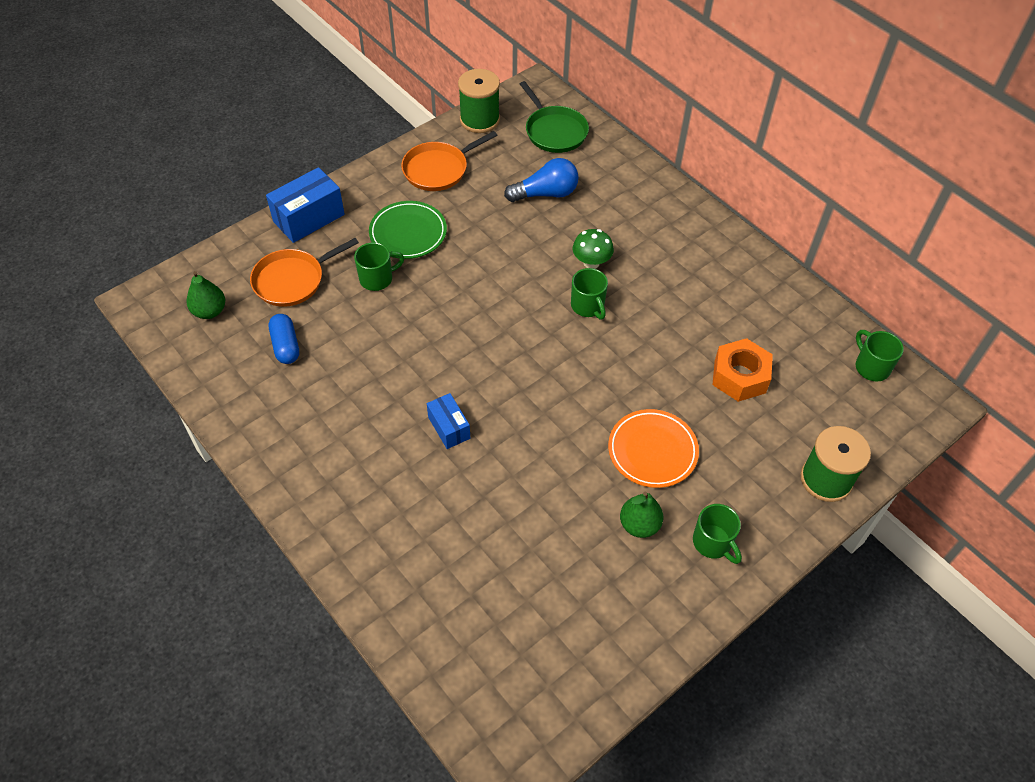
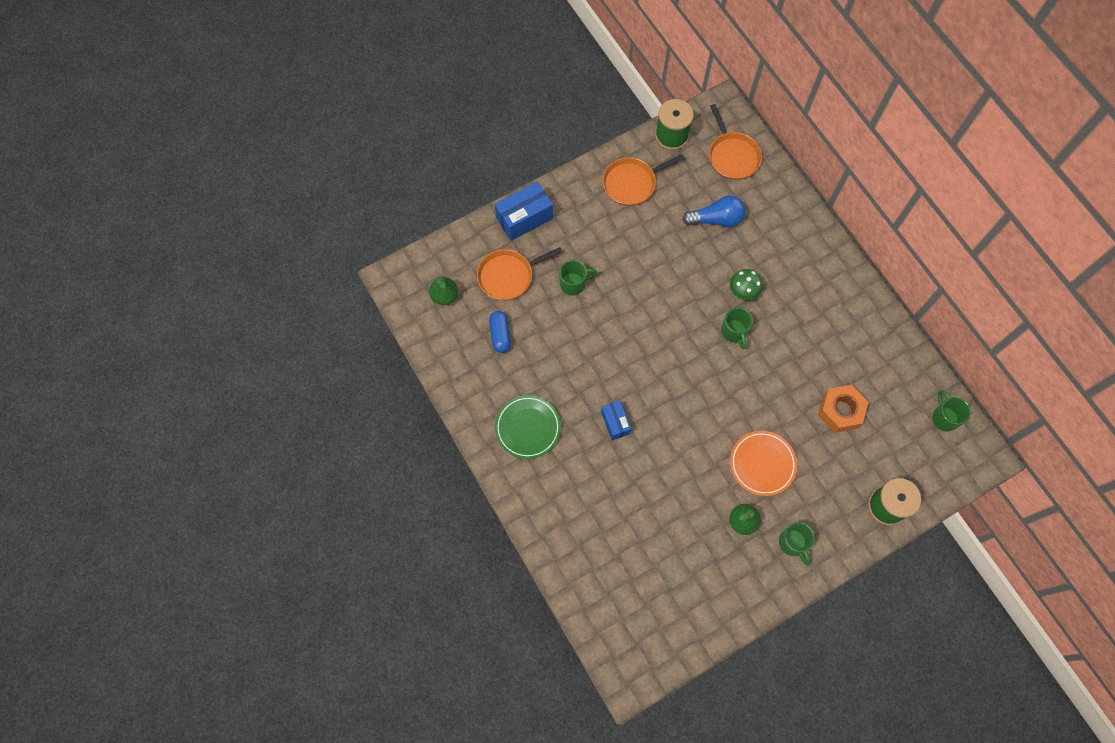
camera: 10 degrees right, 15 degrees up
(408, 233) = (601, 243): green plate -> green plate (528, 428)
(554, 131) = (732, 156): green pan -> orange pan

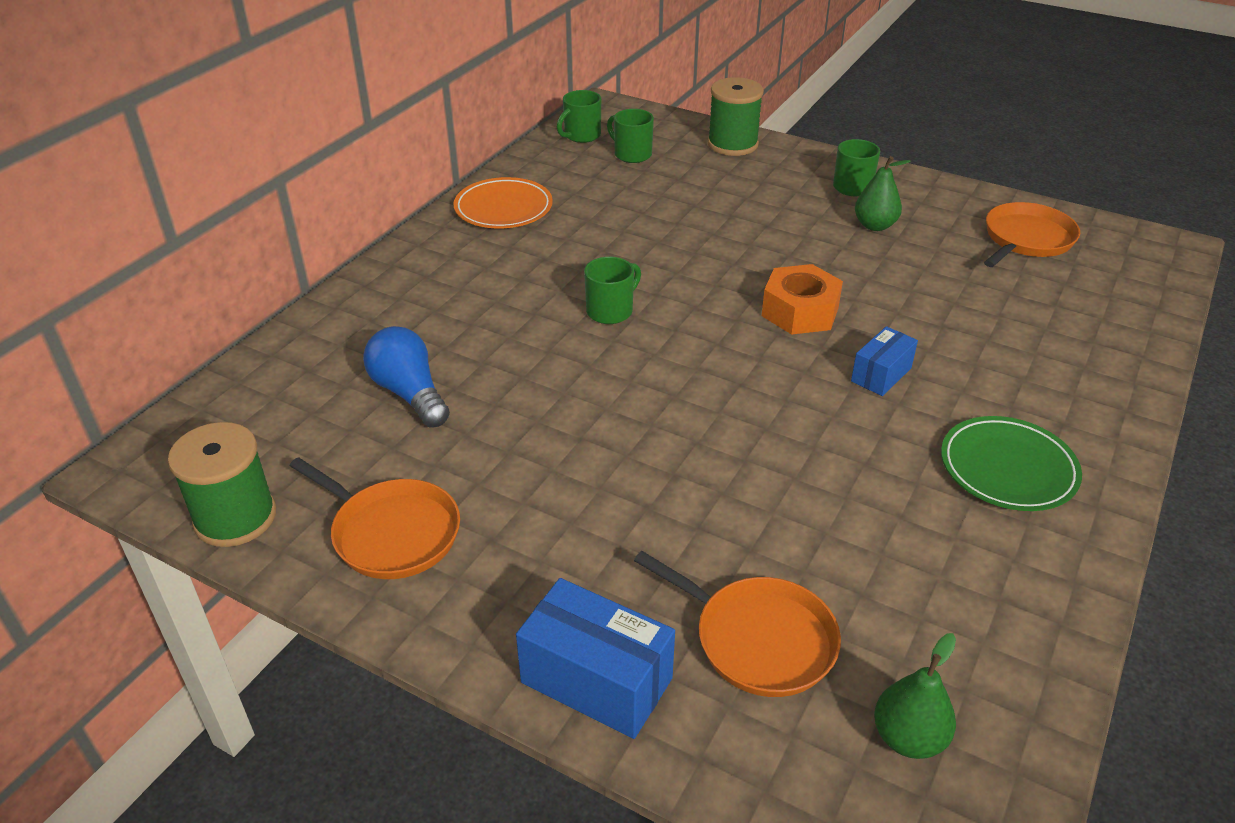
camera: 120 degrees left, 30 degrees down
(500, 335) = (892, 589): blue capsule -> none
(573, 283) = (686, 526): green mug -> green mug (631, 154)
(732, 156) = (252, 418): orange pan -> orange pan (1026, 239)
(743, 291) = (532, 323): green mushroom -> none
(762, 464) = (783, 232): orange plate -> orange plate (503, 208)
(840, 411) = (645, 198): orange nut -> orange nut (800, 311)

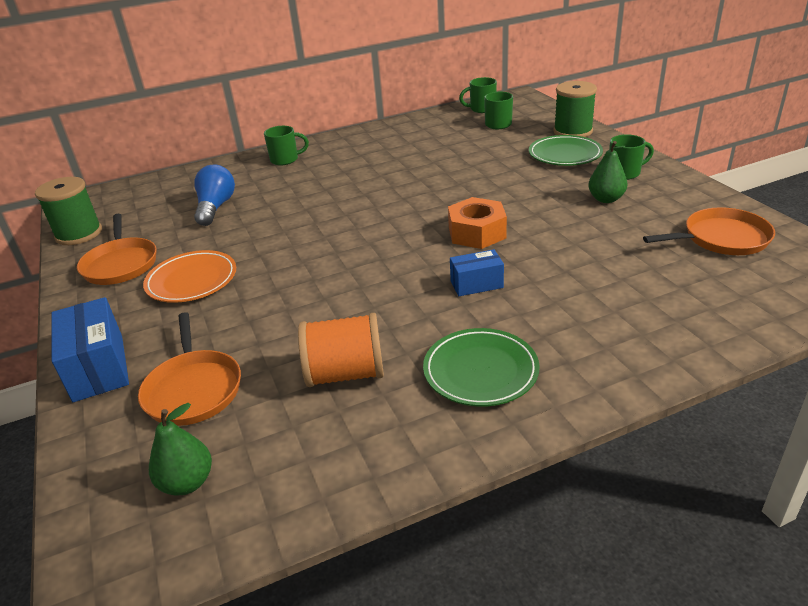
camera: 40 degrees right, 5 degrees down
(503, 208) = (384, 136): orange plate -> orange plate (192, 280)
(611, 311) = (366, 199): green mug -> green mug (285, 160)
(763, 179) = (565, 154): none -> green plate
(892, 535) = (345, 374): none -> orange spool

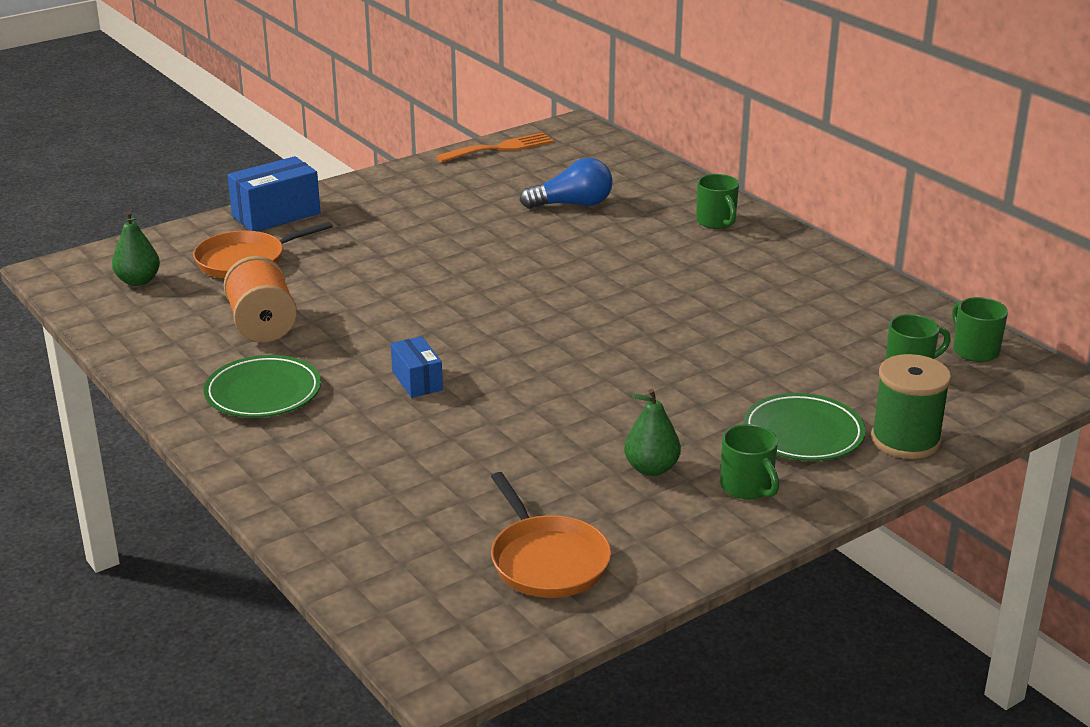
camera: 75 degrees right, 5 degrees down
(79, 234) = (500, 148): green spool -> orange fork
(121, 264) = (442, 183): orange pan -> none
(192, 280) = (414, 224): orange plate -> none
(476, 233) = (536, 373): orange nut -> none

